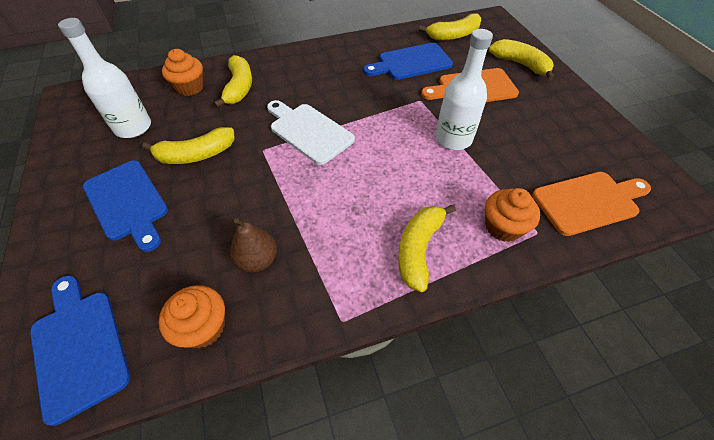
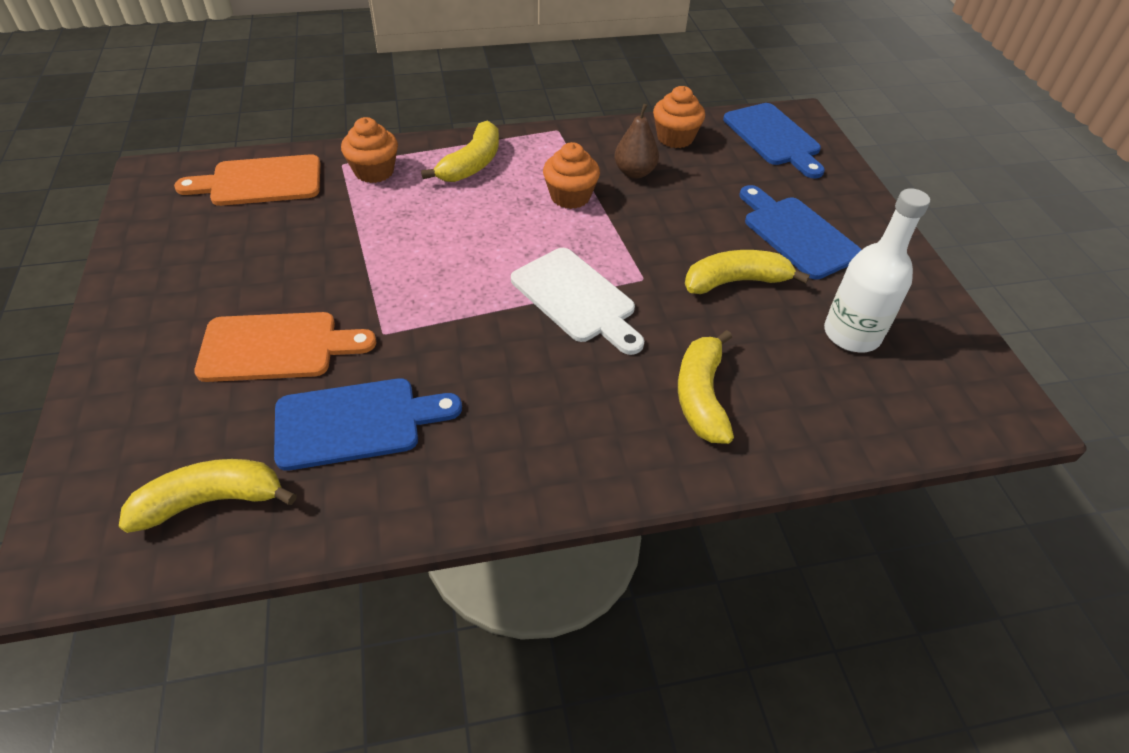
camera: 175 degrees left, 5 degrees down
(190, 87) = (795, 406): orange cupcake -> orange cupcake (570, 196)
(453, 139) = (368, 265): white bottle -> none
(520, 64) = (141, 392): yellow banana -> none

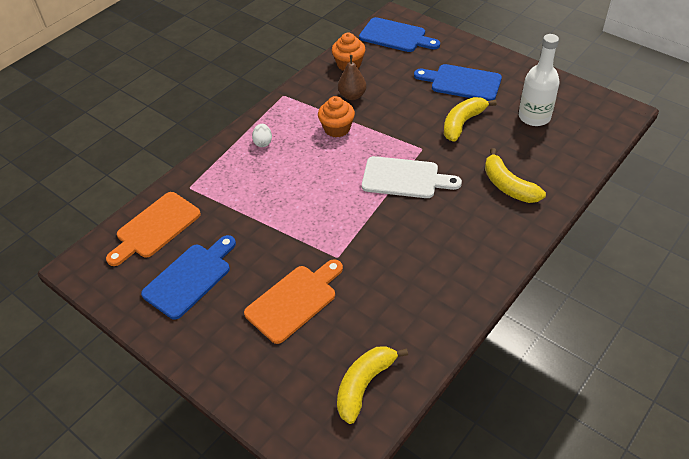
camera: 35 degrees left, 0 degrees up
(356, 422) = (381, 304): blue cutting board -> blue cutting board (190, 278)
(374, 171) = (214, 180): orange cupcake -> none
(472, 164) = (263, 142): yellow banana -> white egg

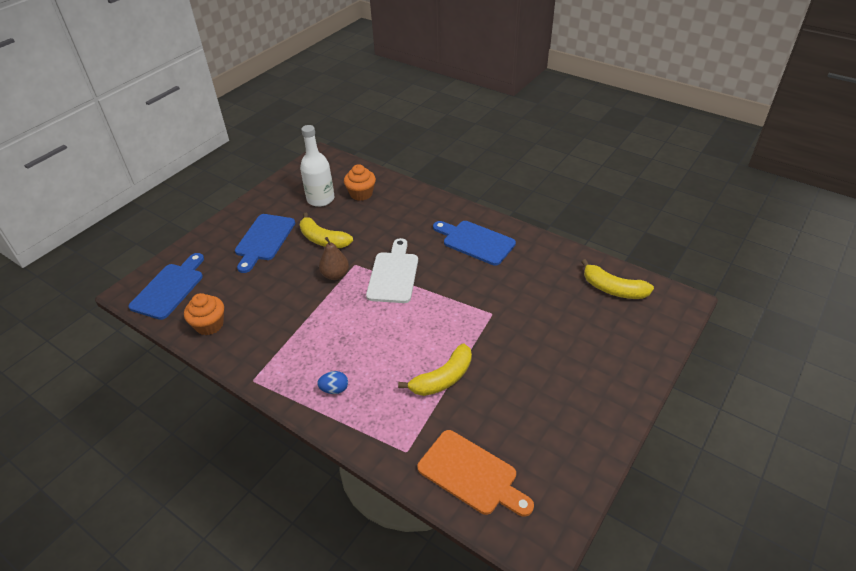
camera: 95 degrees left, 5 degrees down
(190, 278) = (536, 424): blue cutting board -> blue cutting board (475, 242)
(263, 142) = (334, 389): white egg -> blue egg
(294, 301) = (545, 338): orange cutting board -> none
(337, 128) = (319, 327): orange cupcake -> orange cupcake (361, 194)
(352, 96) = (267, 318): brown pear -> brown pear (335, 275)
(508, 186) = (403, 215): yellow banana -> yellow banana (443, 378)

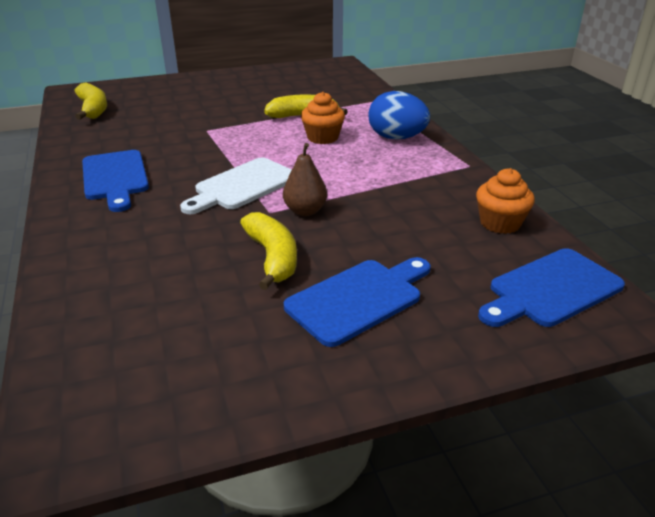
camera: 145 degrees left, 10 degrees down
(320, 199) = (198, 328): white bottle -> none
(334, 389) = (396, 138): blue egg -> blue egg, size x2.03
(361, 194) = (128, 302): orange cupcake -> orange cupcake (322, 138)
(471, 474) = (343, 85): orange cutting board -> none

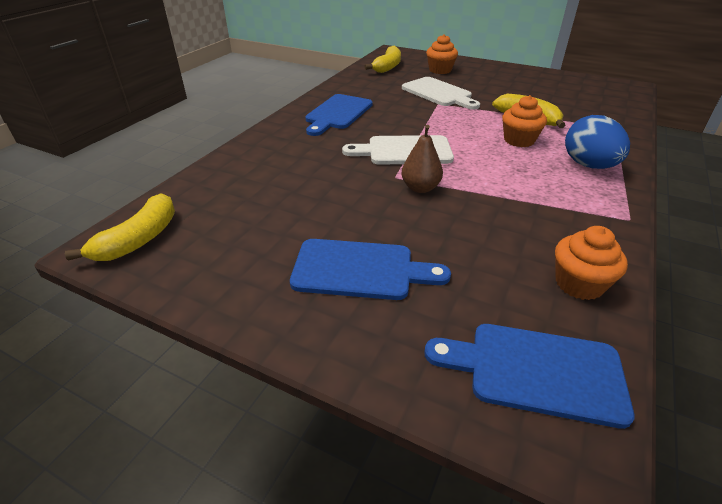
camera: 45 degrees right, 5 degrees up
(158, 96) = (440, 70): none -> orange cupcake
(192, 120) = (439, 93): none -> white cutting board
(272, 257) = (349, 208): yellow banana -> yellow banana (139, 239)

